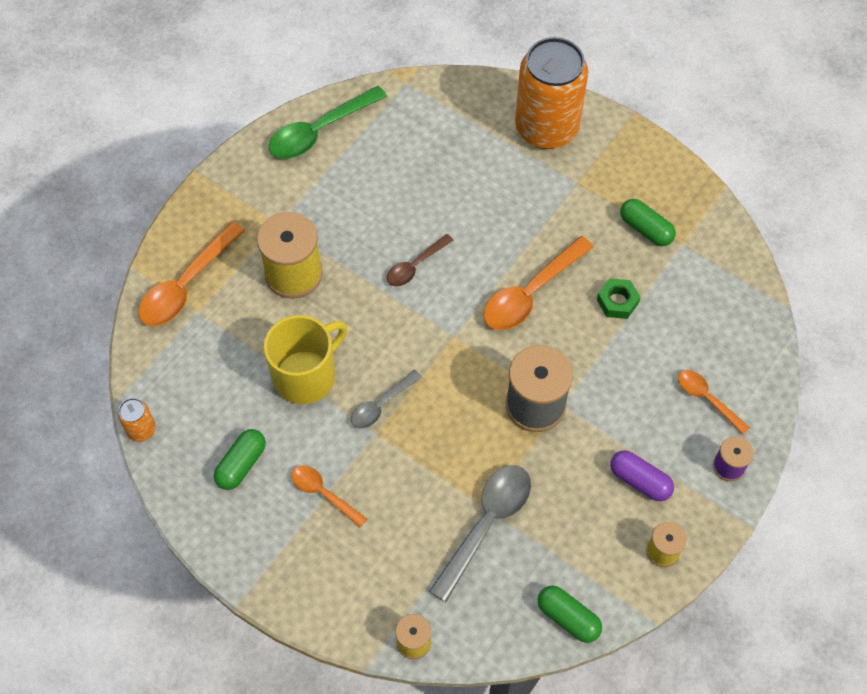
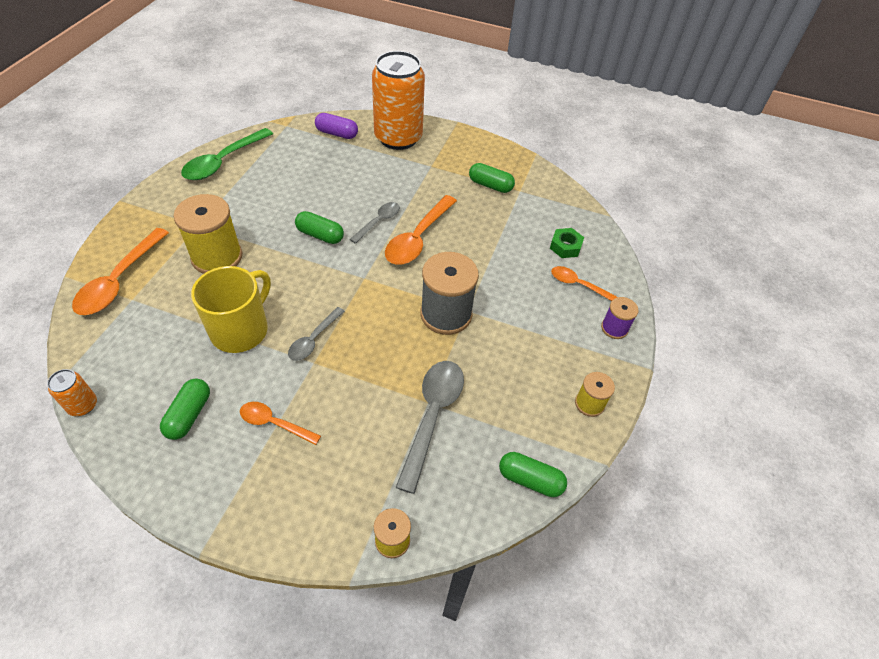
camera: 20 degrees left, 10 degrees down
(415, 265) = (320, 235): brown spoon -> green capsule
(489, 259) = (378, 222): none -> grey spoon
(617, 302) = (486, 233): green nut -> green nut (565, 247)
(640, 480) = (550, 353): purple capsule -> purple capsule (337, 133)

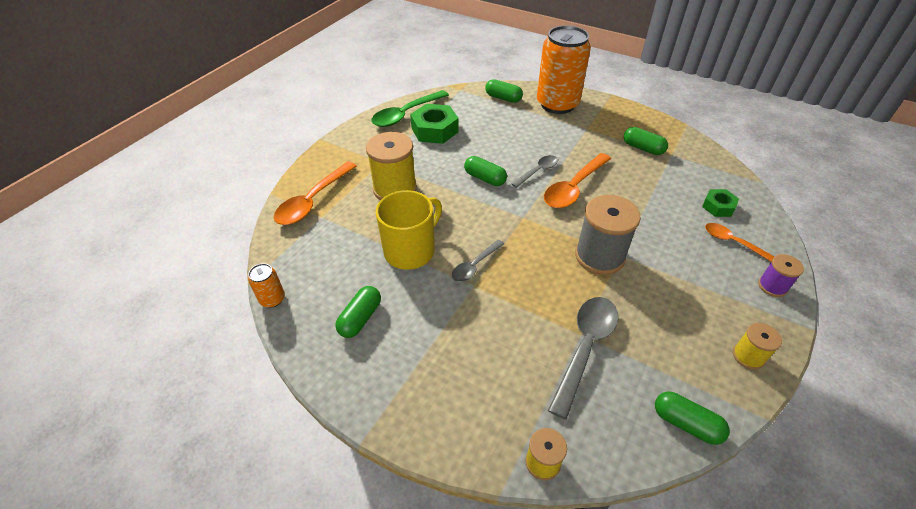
camera: 15 degrees right, 5 degrees down
(259, 179) = (434, 130): none -> green nut
(275, 423) = (435, 335): orange spoon -> none
(337, 133) = (503, 98): purple capsule -> green capsule

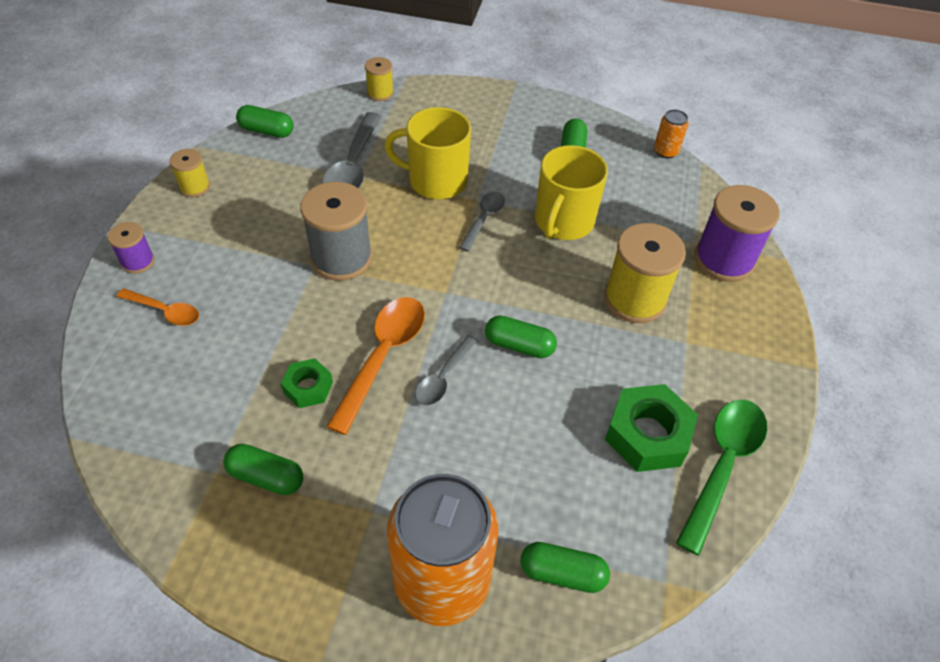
camera: 160 degrees right, 5 degrees up
(313, 200) = (723, 259): orange spoon -> purple spool
(505, 313) = (436, 181): none -> yellow mug
(718, 206) = (165, 368): green nut -> green nut (308, 387)

